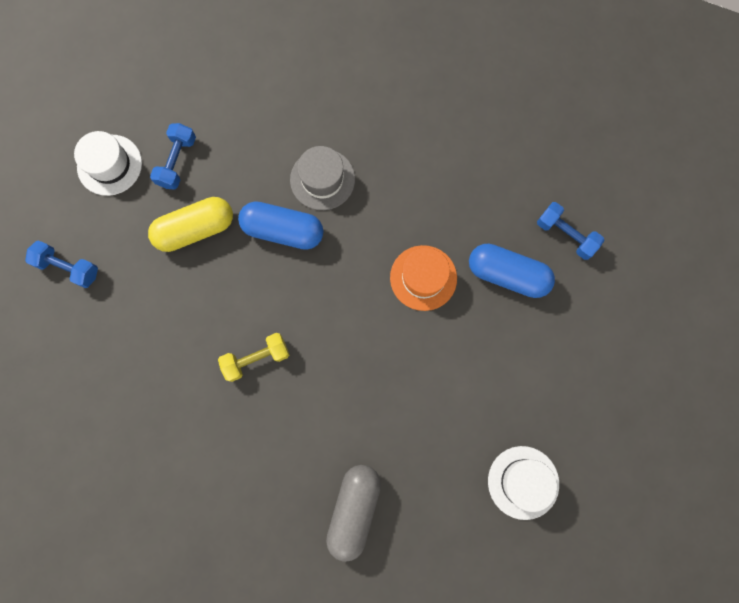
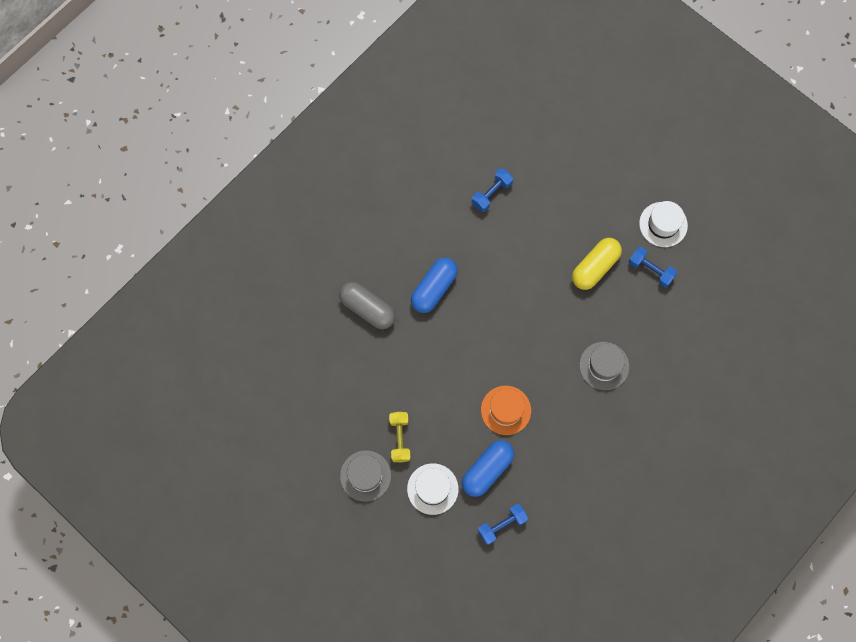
camera: 110 degrees right, 5 degrees down
(68, 267) = (595, 179): blue dumbbell -> blue dumbbell (491, 193)
(195, 229) = (595, 267): yellow capsule -> yellow capsule turned 45 degrees clockwise
(256, 359) = (489, 279): yellow dumbbell -> yellow dumbbell (400, 439)
(283, 231) = (574, 326): blue capsule -> blue capsule (434, 289)
(523, 482) = (342, 423): white hat -> white hat (432, 489)
(577, 424) = (365, 475): none -> grey hat

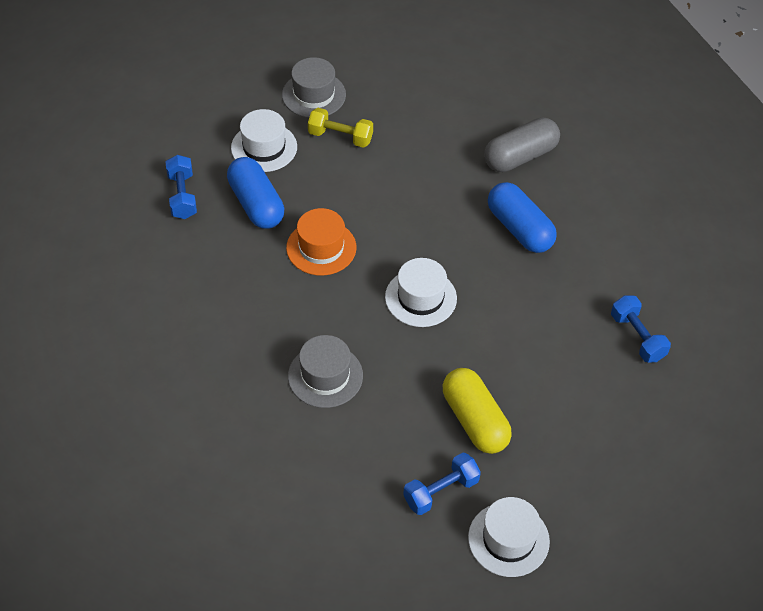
camera: 110 degrees right, 20 degrees down
(518, 331) = (420, 298): none -> white hat

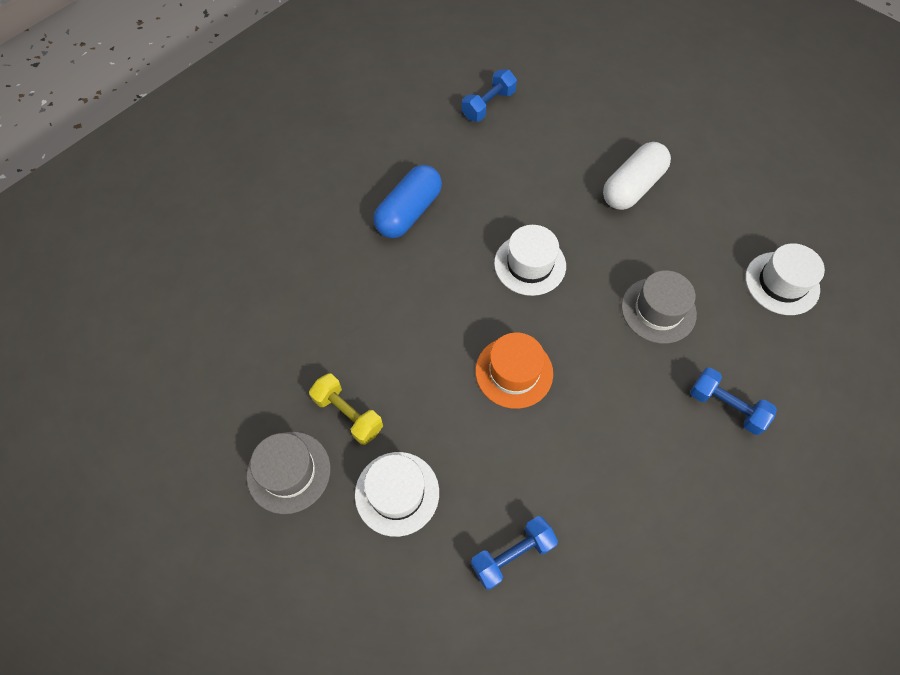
camera: 110 degrees left, 10 degrees up
(256, 204) = (486, 463): blue capsule -> none
(340, 137) = (348, 414): yellow dumbbell -> yellow dumbbell turned 45 degrees counterclockwise
(441, 491) = (710, 190): blue dumbbell -> blue dumbbell (726, 406)
(474, 420) = (632, 187): yellow capsule -> white capsule
(508, 539) = (719, 138): white hat -> white hat (782, 283)
(520, 156) = (313, 236): grey capsule -> none

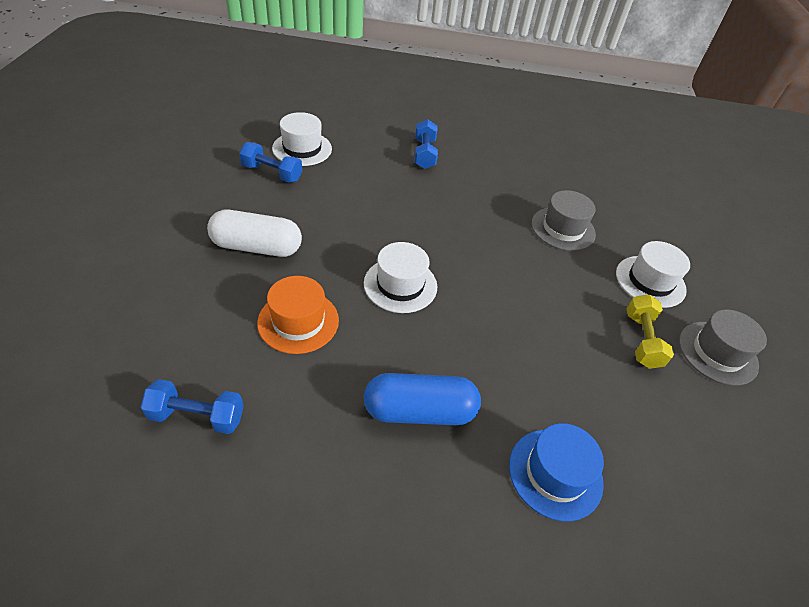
camera: 130 degrees left, 15 degrees down
(310, 259) = (555, 473): none -> blue hat
(512, 555) = (612, 213): blue dumbbell -> blue dumbbell (272, 173)
(514, 372) = (504, 256): orange hat -> orange hat (298, 321)
(658, 310) = (378, 199): grey hat -> grey hat (563, 228)

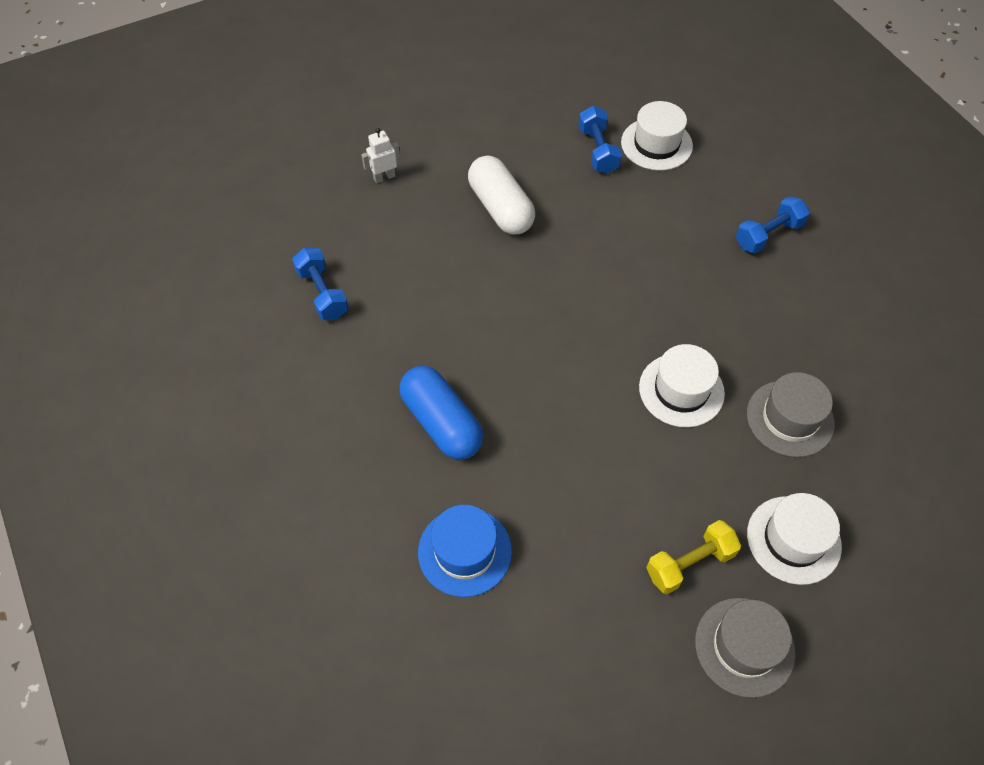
camera: 60 degrees right, 10 degrees up
(132, 293) = (384, 177): none -> white robot
(298, 321) = (453, 289): orange hat -> none
(400, 285) = (560, 329): white hat -> white hat (681, 390)

